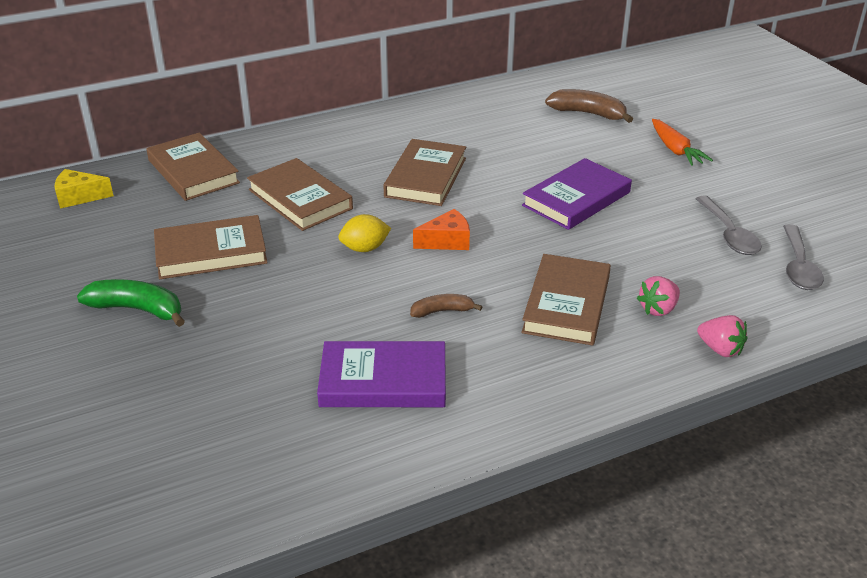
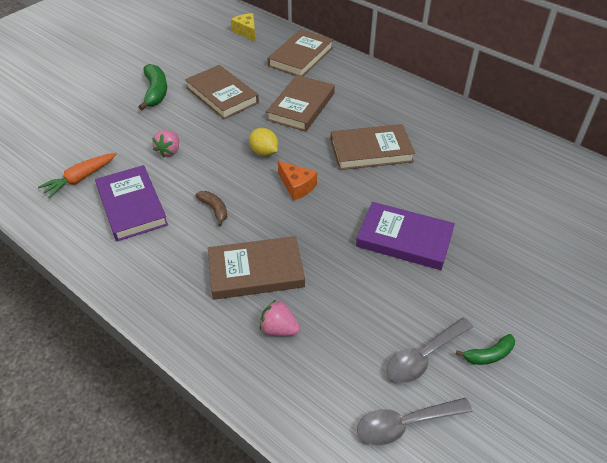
camera: 65 degrees right, 10 degrees up
(588, 113) = (552, 210): brown banana -> none
(675, 150) = (543, 285): orange carrot -> orange carrot (80, 179)
(720, 349) = (245, 383): pink strawberry -> pink strawberry (169, 151)
(740, 201) = (488, 355): none -> green banana

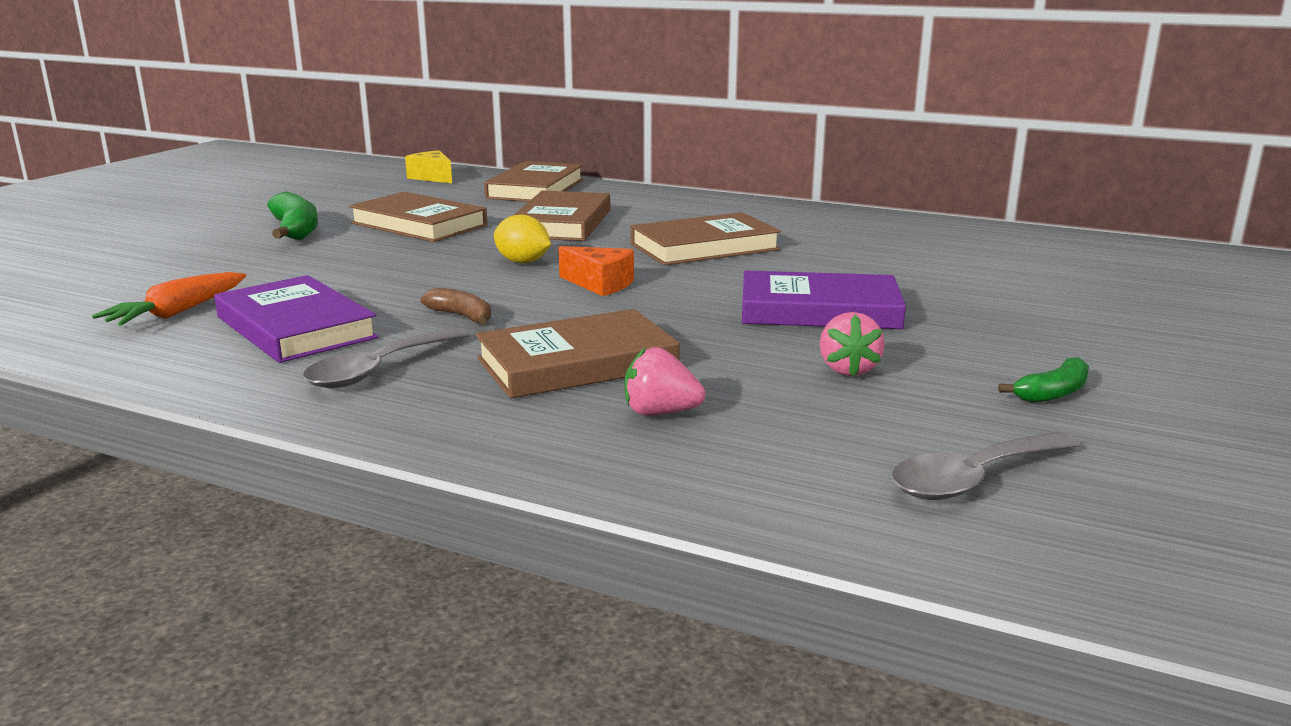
camera: 15 degrees left, 25 degrees down
(169, 151) = (346, 275): pink strawberry -> pink strawberry (848, 369)
(423, 357) = (946, 408): grey spoon -> grey spoon (379, 369)

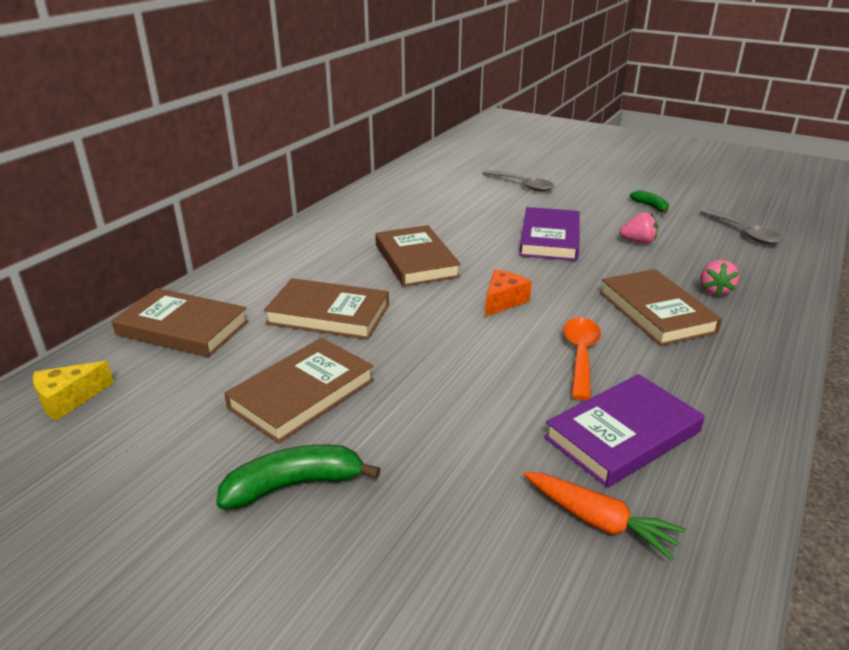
camera: 85 degrees left, 10 degrees up
(379, 369) = (693, 383): grey spoon -> grey spoon (522, 185)
(462, 316) = (580, 355): brown banana -> orange spoon
(523, 262) = (445, 332): yellow lemon -> none

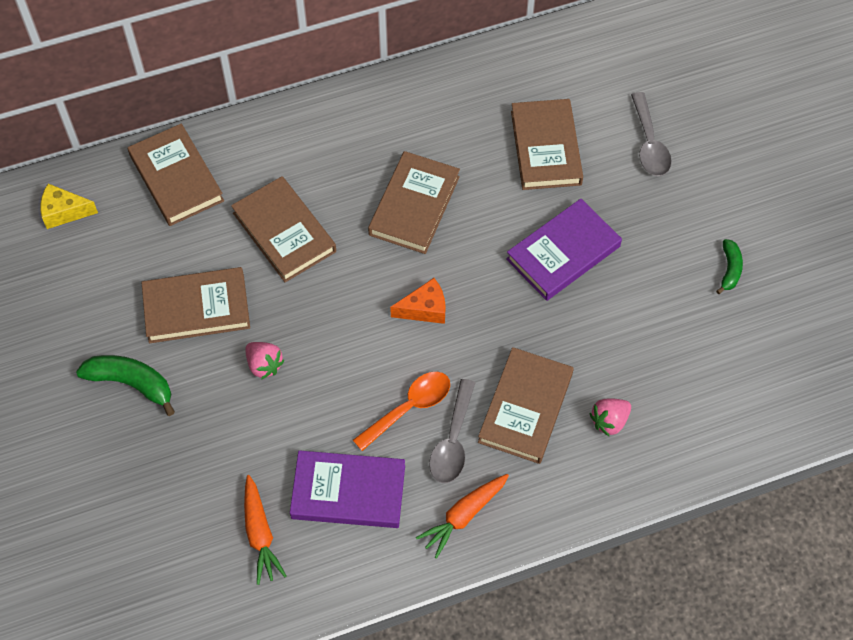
camera: 40 degrees right, 30 degrees up
(465, 207) = (545, 148): none -> brown book
(638, 242) = (637, 314): pink strawberry -> pink strawberry (264, 365)
(728, 391) = (464, 515): none -> orange carrot
(744, 233) = (759, 373): grey spoon -> grey spoon (453, 441)

